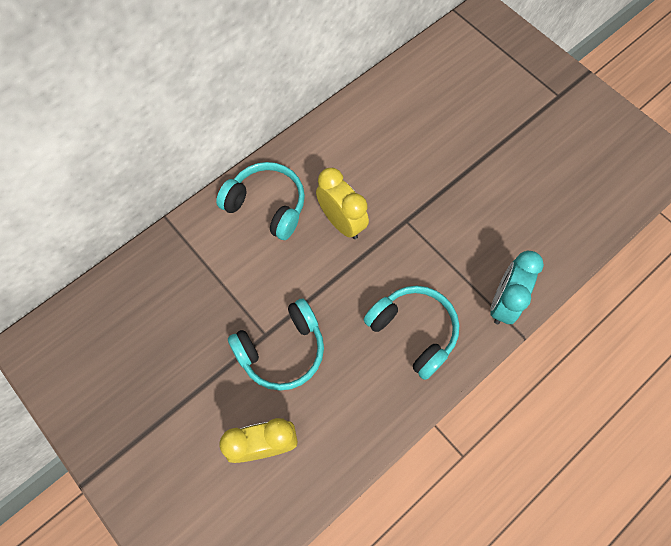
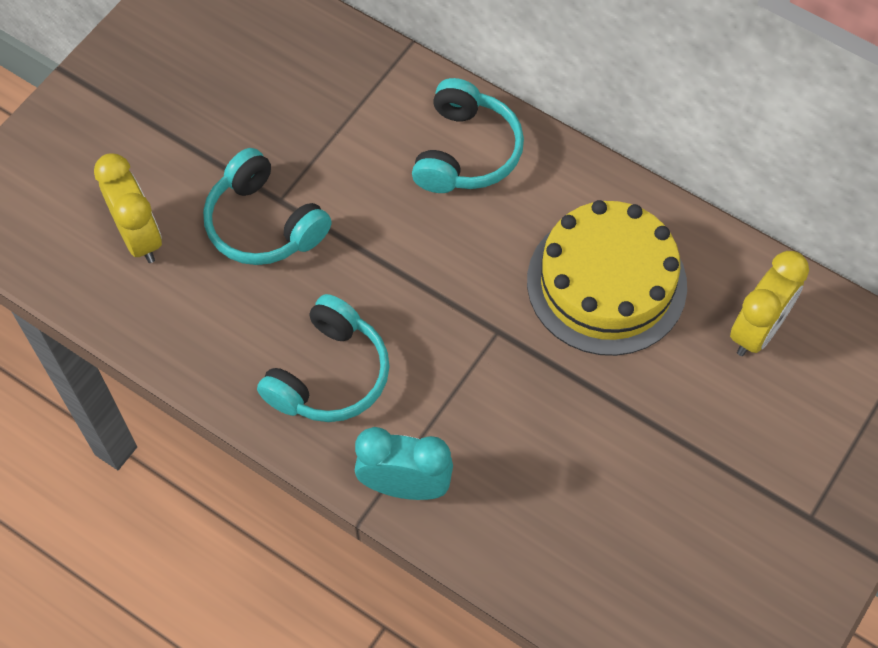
camera: 75 degrees right, 5 degrees down
(341, 222) = (469, 249): yellow clock -> yellow clock (757, 330)
(388, 152) = (606, 283): none -> yellow cake

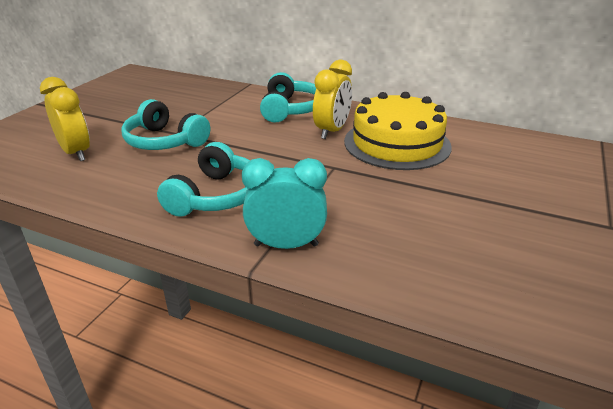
camera: 10 degrees left, 30 degrees down
(757, 330) = (503, 152): yellow clock -> yellow clock (332, 131)

